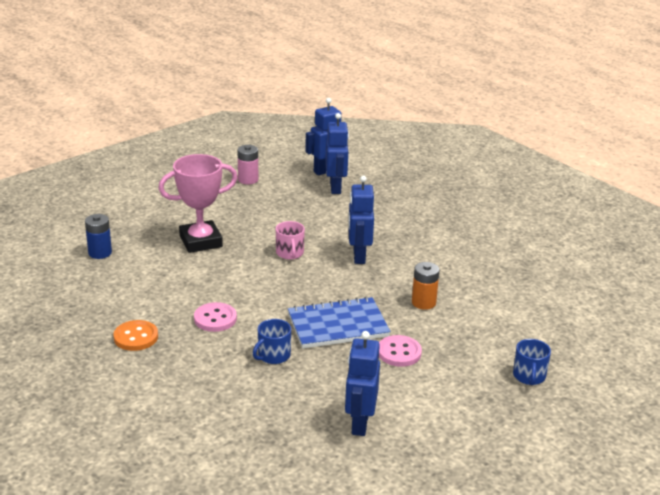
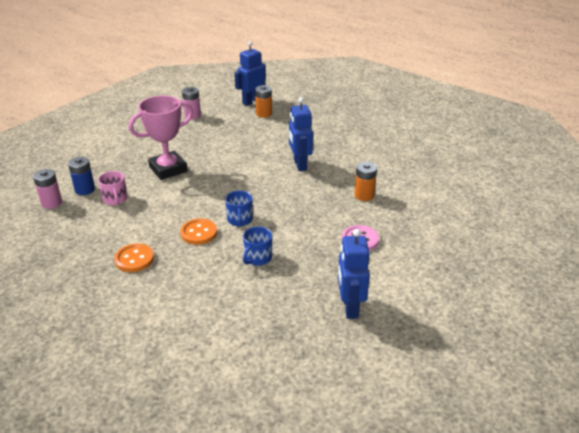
camera: 10 degrees left, 5 degrees up
(60, 263) = (51, 203): none -> pink battery
(215, 319) = (199, 233): pink button -> orange button
(290, 253) = (244, 169): pink mug -> pink mug (115, 199)
(336, 188) = (264, 114): blue robot -> orange battery
(338, 325) = (302, 224): blue notebook -> none
(529, 376) = (469, 244): blue mug -> blue mug (240, 220)

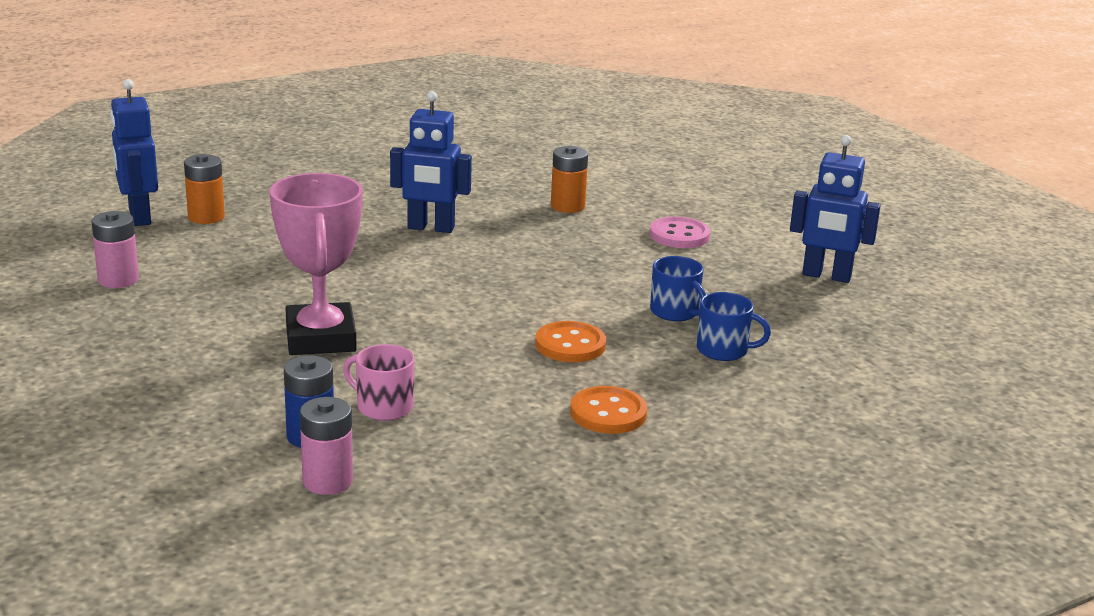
camera: 70 degrees left, 10 degrees down
(115, 199) = (383, 407): pink mug -> pink mug turned 150 degrees counterclockwise
(240, 220) = (558, 305): blue mug -> blue mug (724, 350)

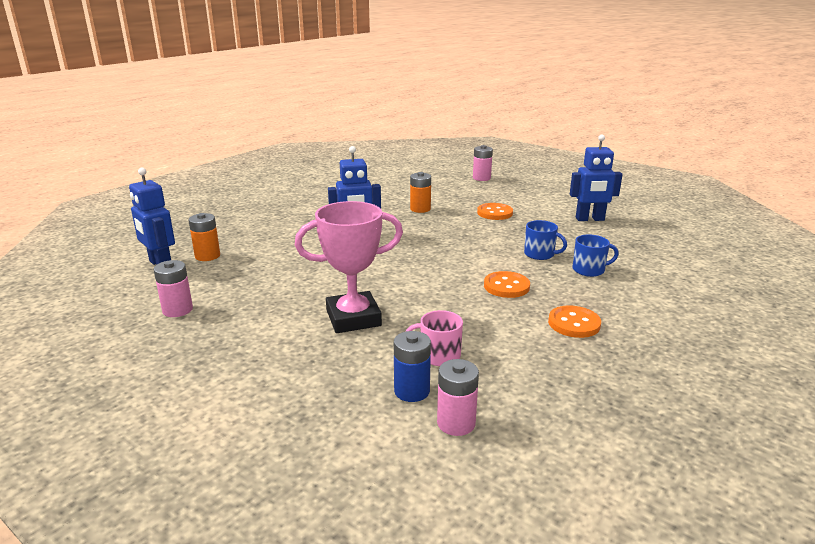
camera: 20 degrees left, 0 degrees up
(321, 338) = (353, 318): pink trophy -> pink trophy turned 75 degrees counterclockwise
(679, 235) = (494, 213): pink button -> orange button
(726, 173) = (481, 178): none -> pink battery

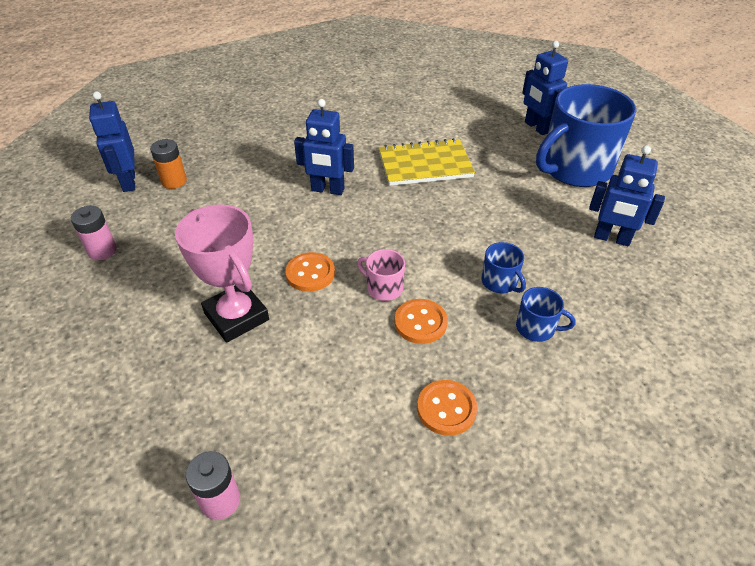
camera: 25 degrees right, 20 degrees up
(353, 318) = (236, 316): pink trophy -> pink trophy turned 45 degrees clockwise
(412, 391) = (214, 440): blue battery -> none
(420, 209) = (425, 165): orange battery -> yellow notebook
(438, 355) = (274, 401): pink mug -> pink mug (383, 288)
(481, 178) = (536, 127): pink battery -> blue robot
(494, 213) = (503, 195): orange button -> orange button (310, 273)
(529, 192) = (574, 168): none -> blue mug

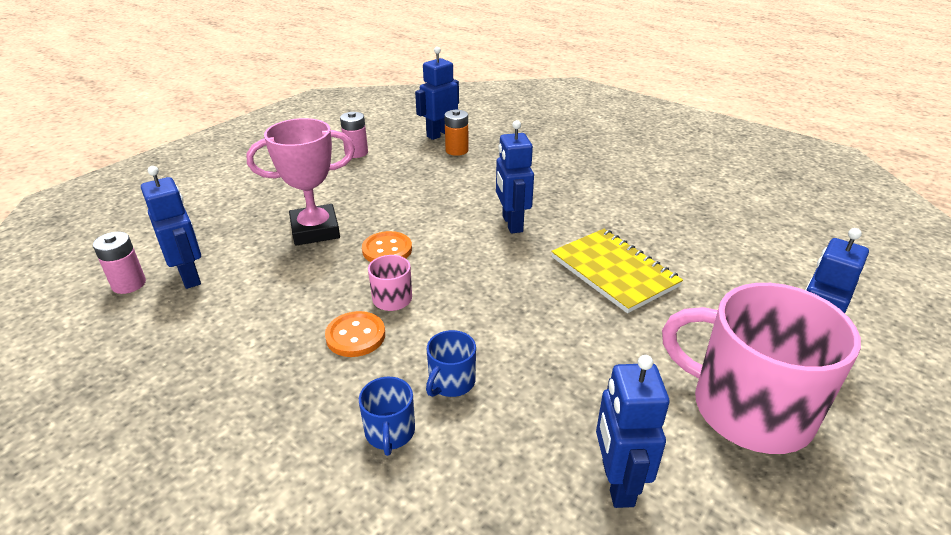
camera: 65 degrees right, 10 degrees down
(236, 316) = (315, 230): pink trophy -> pink trophy turned 45 degrees clockwise
(246, 437) = (190, 276): none -> blue robot
(446, 409) = (245, 384): orange button -> none
(574, 168) = (748, 408): blue mug -> pink mug

